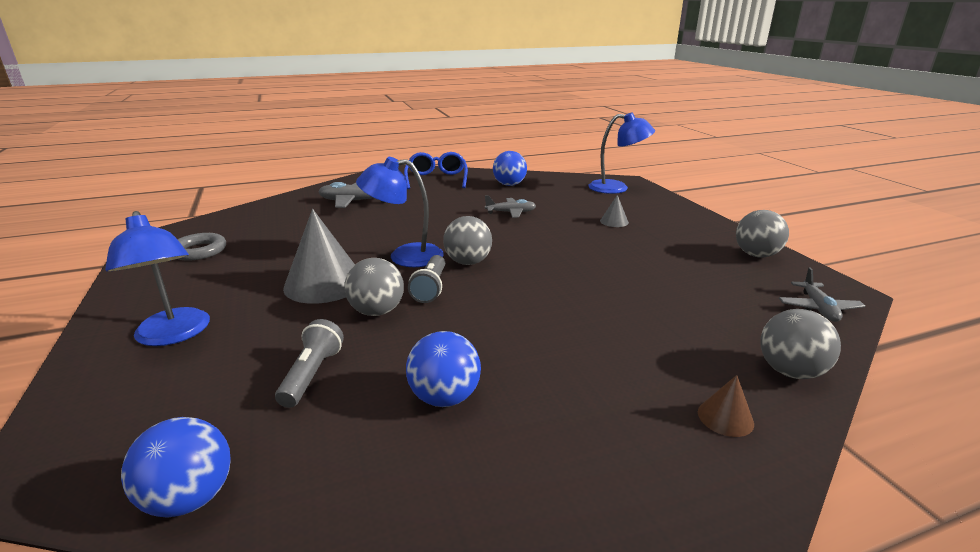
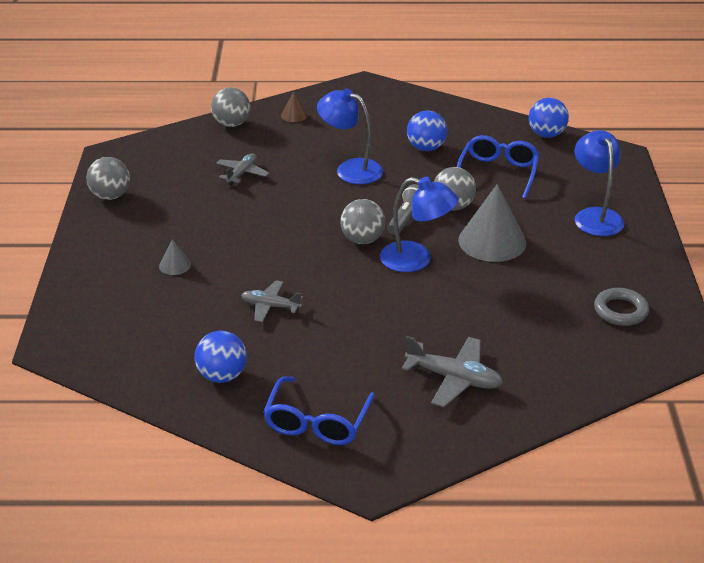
camera: 160 degrees left, 10 degrees up
(312, 374) = (498, 173): grey flashlight -> blue glasses
(616, 188) = (89, 331): blue lamp -> blue lamp (350, 169)
(818, 308) = (150, 149): grey plane -> grey plane (242, 173)

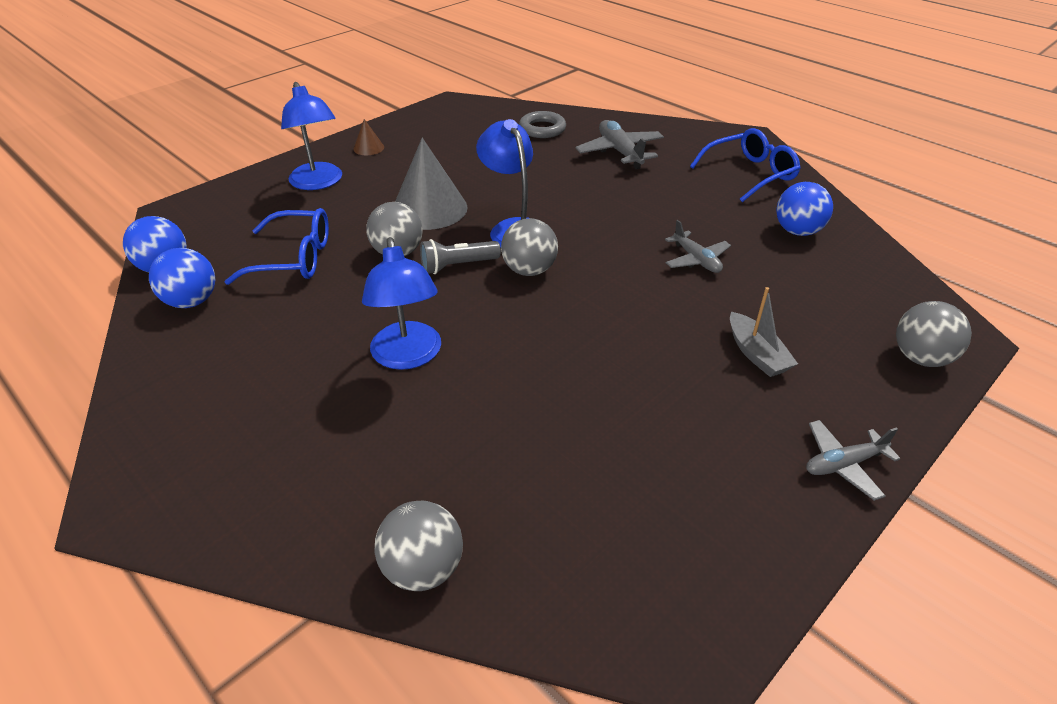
camera: 135 degrees left, 5 degrees up
(110, 196) = (765, 529): grey ball -> grey ball (920, 358)
(175, 265) = (756, 354): grey cone -> grey boat
(242, 173) = (536, 440): grey plane -> grey plane (843, 464)
(294, 115) = (316, 512): brown cone -> brown cone (368, 148)
(426, 148) = (288, 330): blue ball -> blue ball (192, 301)
(498, 173) = (294, 258): blue glasses -> blue glasses turned 150 degrees counterclockwise
(595, 216) = (318, 183): blue lamp -> blue lamp turned 60 degrees counterclockwise
(620, 311) = (445, 131): grey ring -> grey ring (542, 129)

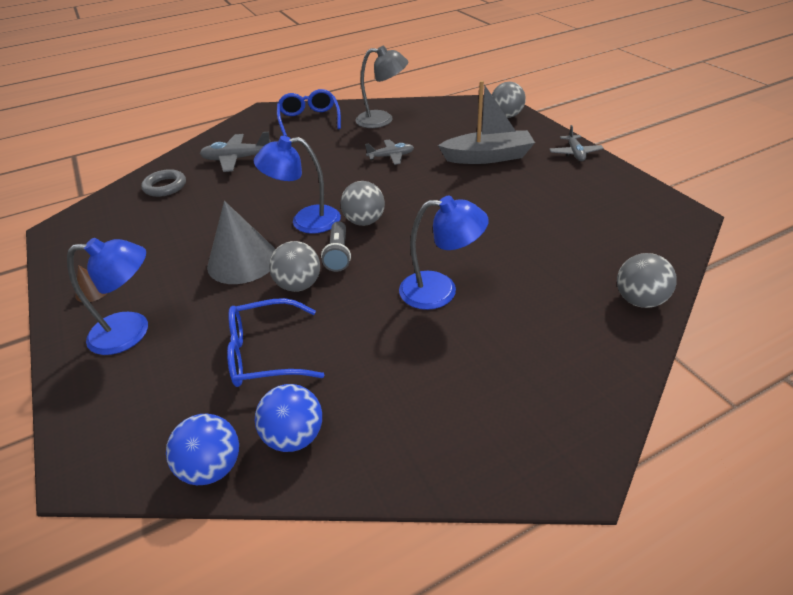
camera: 70 degrees left, 0 degrees up
(294, 258) = (265, 353): blue glasses -> blue glasses turned 120 degrees counterclockwise
(756, 354) = (488, 157): grey boat -> grey boat, size x1.73
(797, 231) = (382, 120): blue ball -> grey lamp

